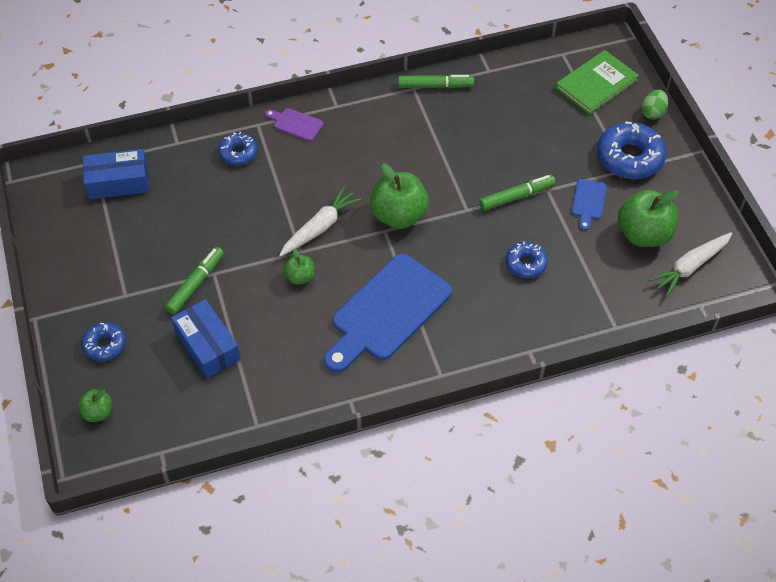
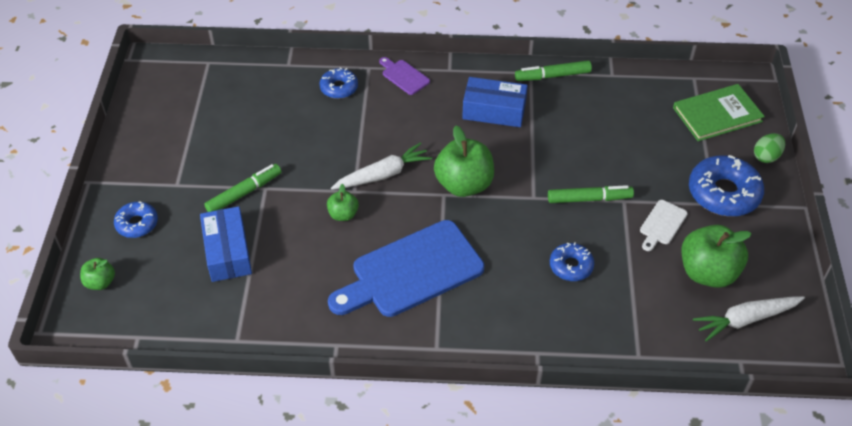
camera: 20 degrees right, 5 degrees down
(118, 182) = (220, 85): blue box -> blue box (494, 111)
(435, 86) = (552, 76): green marker -> green marker turned 150 degrees clockwise
(588, 202) = (662, 224): blue cutting board -> white cutting board

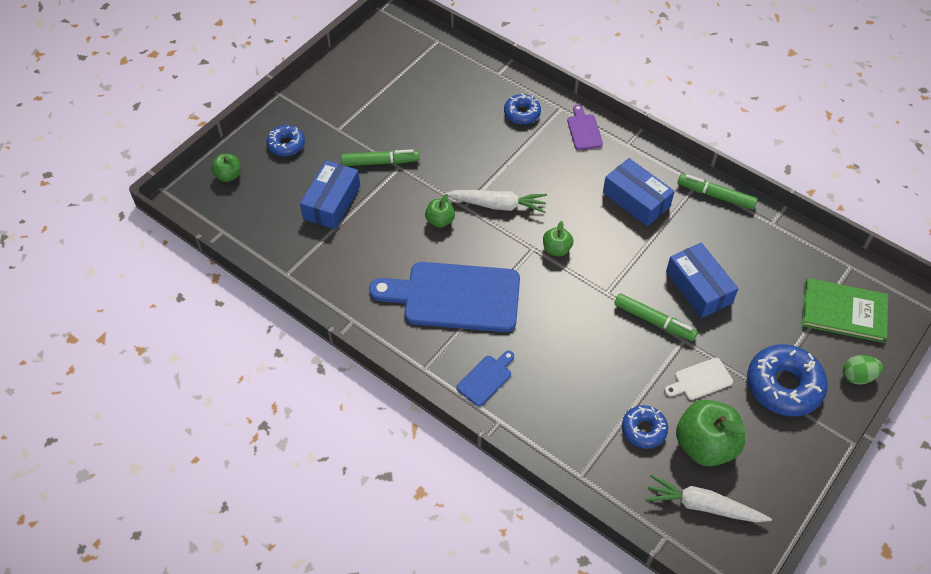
camera: 35 degrees right, 5 degrees up
(464, 184) = (556, 249): green apple -> green apple, size x0.52
(496, 324) = (486, 378): none -> blue cutting board
(571, 266) = (588, 368): blue donut -> blue donut (643, 430)
(600, 154) = (698, 287): none -> blue box

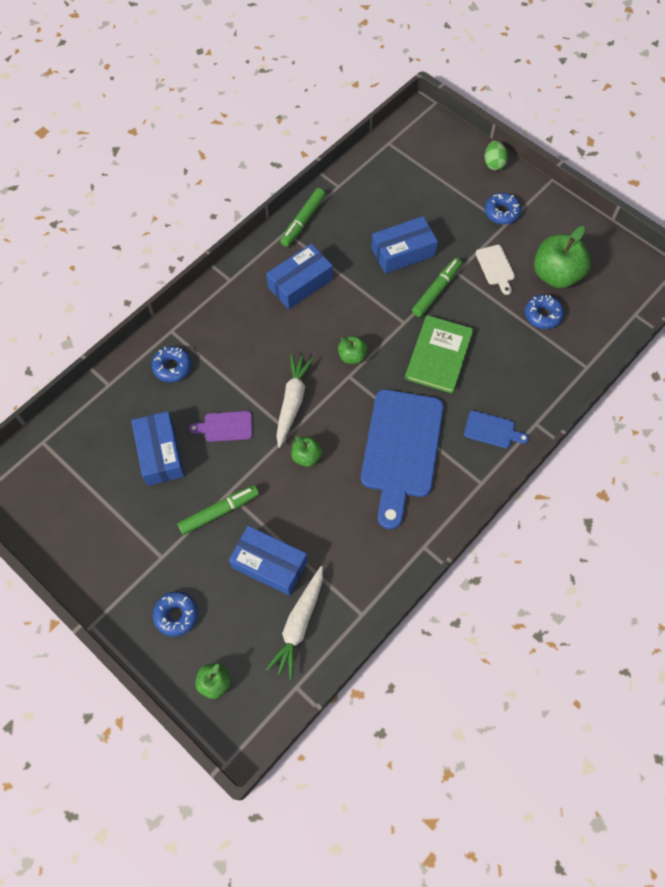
camera: 85 degrees left, 10 degrees up
(380, 162) = (219, 512): green marker -> green marker turned 60 degrees clockwise
(433, 116) = (160, 453): none -> blue box
(486, 378) = (492, 430): blue cutting board -> blue cutting board turned 150 degrees clockwise
(584, 130) = (205, 314): purple cutting board -> purple cutting board (225, 427)
(703, 506) = (608, 285): white carrot -> white carrot (299, 624)
(783, 386) = (501, 212): blue donut -> blue donut, size x0.57
(843, 312) = (433, 158): green book -> green book (438, 355)

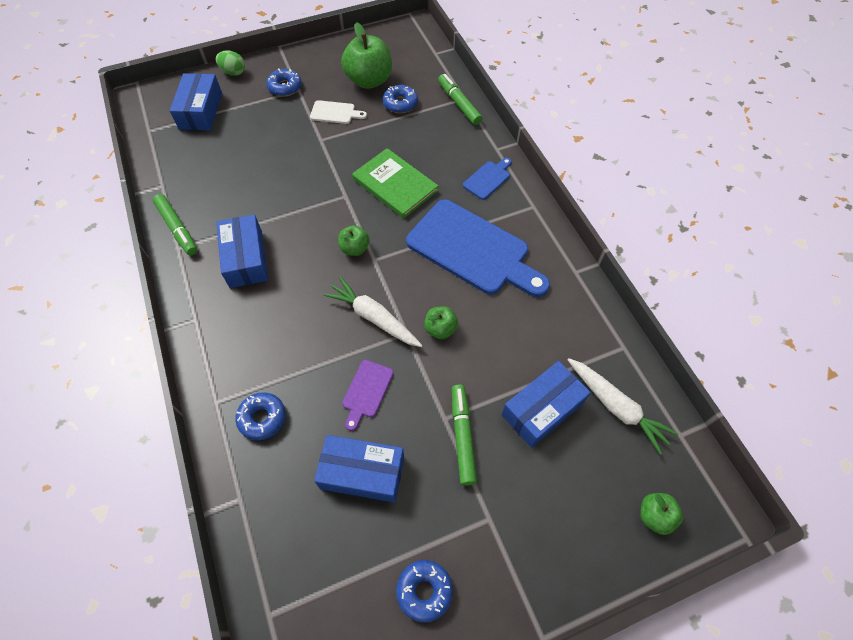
camera: 65 degrees left, 5 degrees down
(176, 615) = (564, 528): blue donut -> blue donut (424, 591)
(403, 252) = (272, 167): blue box -> blue box (201, 111)
(436, 290) = (329, 160): green marker -> green marker (459, 104)

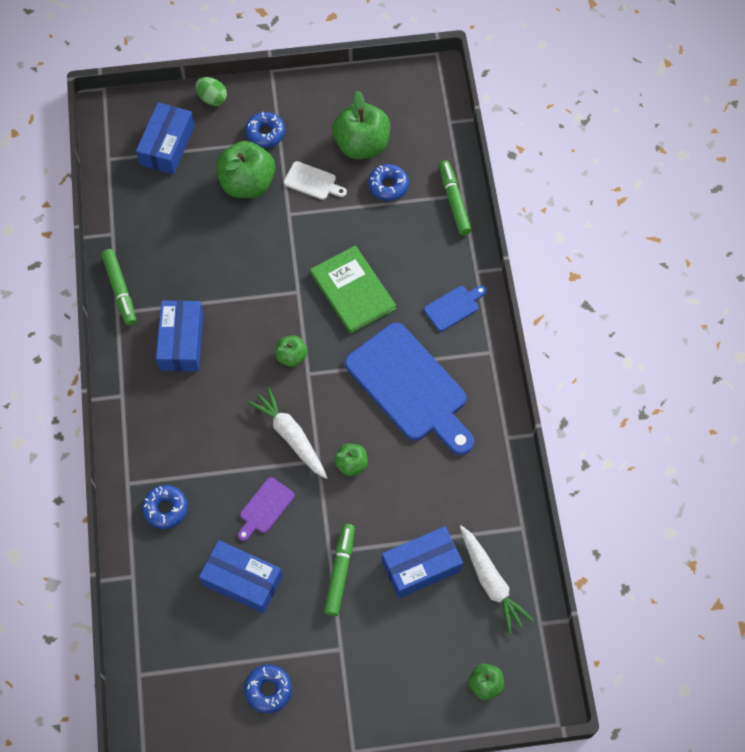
camera: 15 degrees right, 5 degrees up
(278, 125) = (247, 184): none -> green apple

